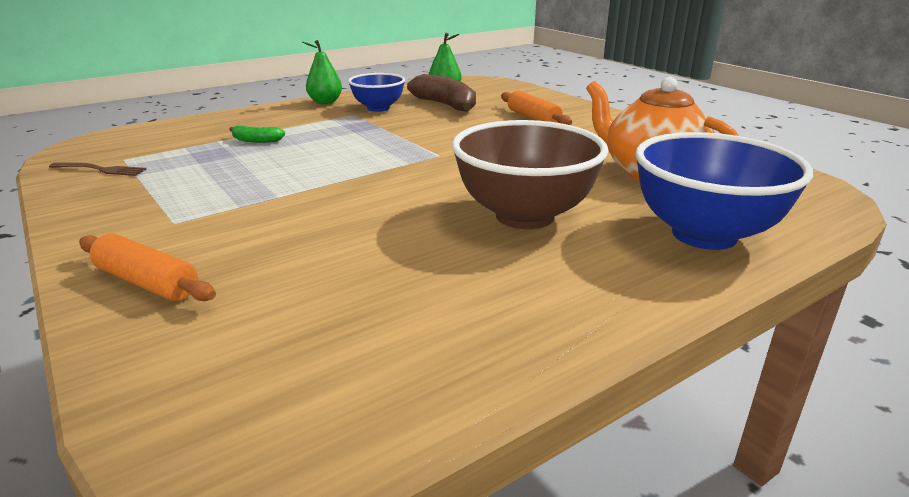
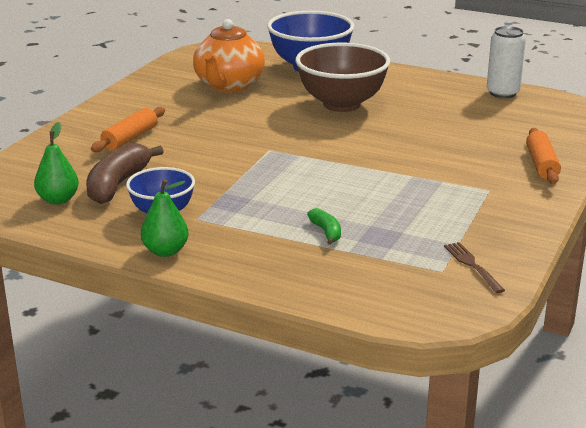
camera: 120 degrees left, 0 degrees up
(424, 383) = (502, 93): none -> white can

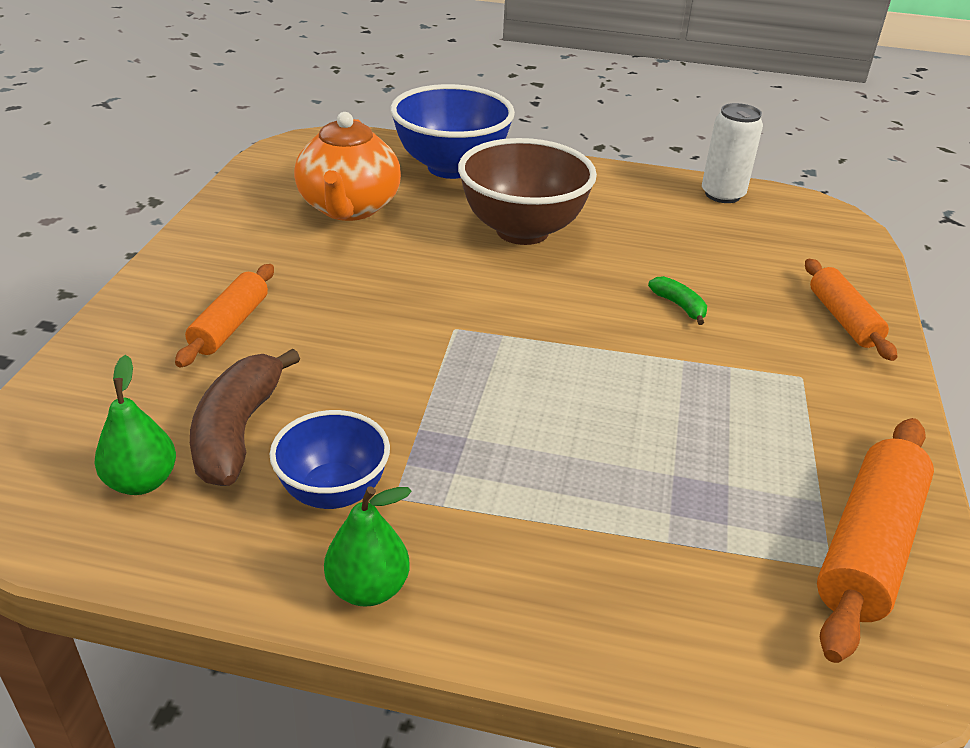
camera: 15 degrees left, 10 degrees up
(326, 232) = (614, 500): green banana -> green banana (679, 306)
(472, 265) = (868, 547): brown fork -> orange rolling pin

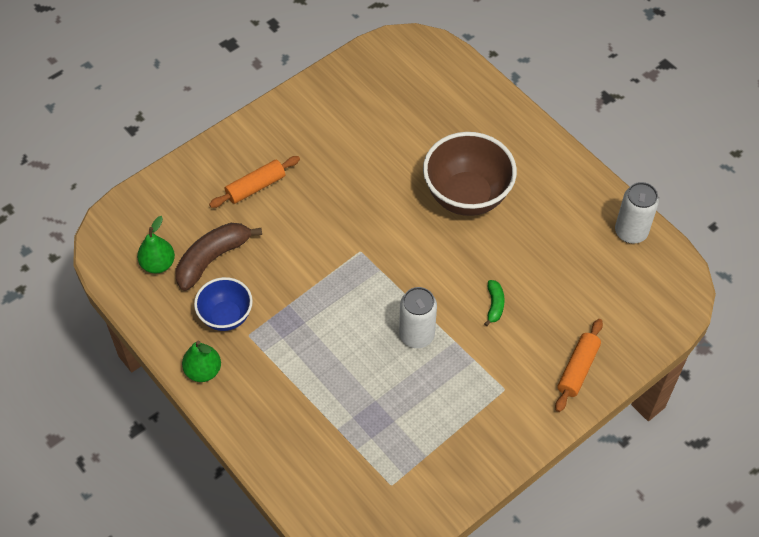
camera: 40 degrees right, 20 degrees up
(349, 208) = (385, 122): orange teapot -> none
(451, 167) = (479, 114): blue bowl -> none
(632, 376) = (416, 335): none -> white can
(868, 547) = (418, 488): orange rolling pin -> none

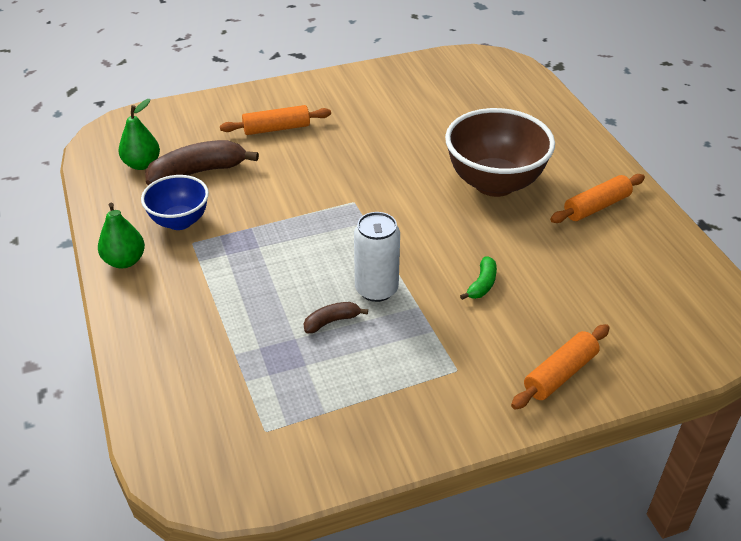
camera: 20 degrees right, 15 degrees down
(396, 376) = (332, 321): none -> brown banana
(555, 198) = (596, 207): none -> orange rolling pin
(631, 232) = (678, 257): white can -> none

